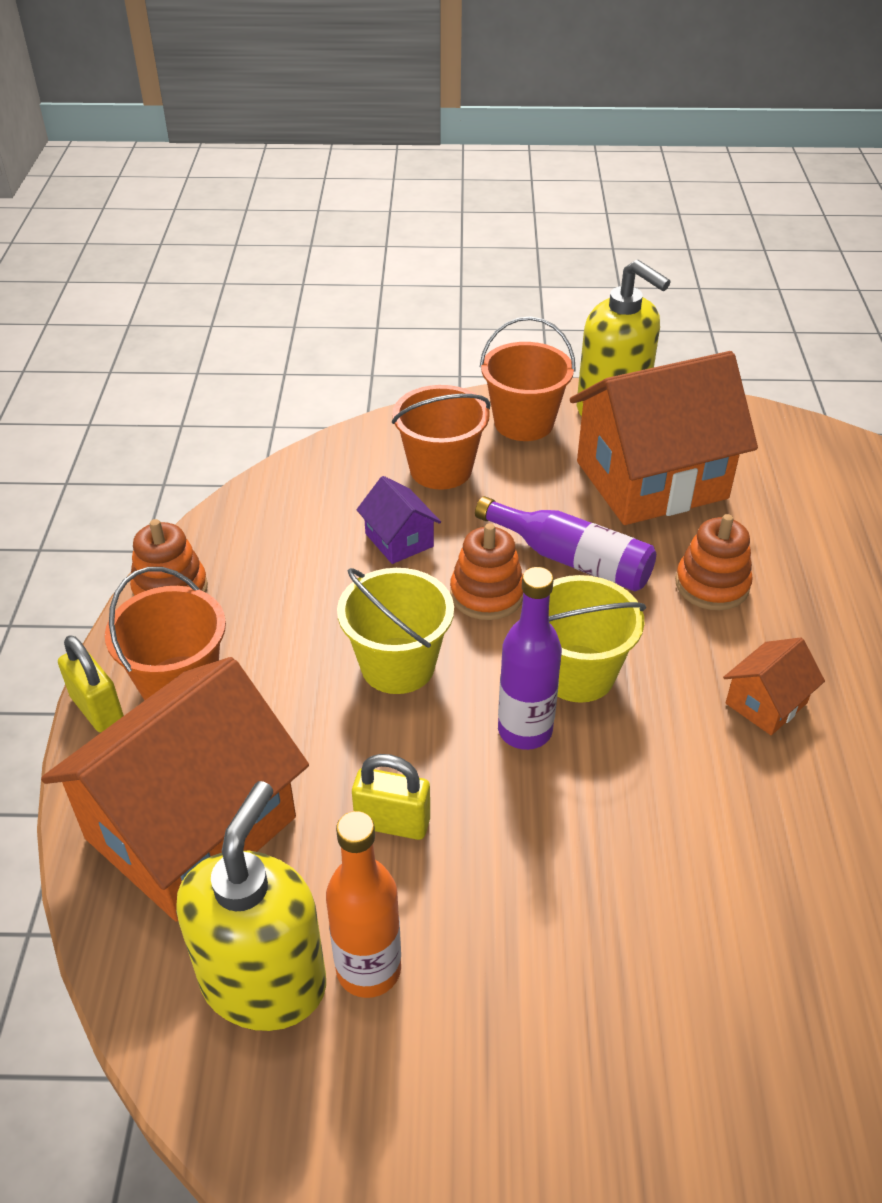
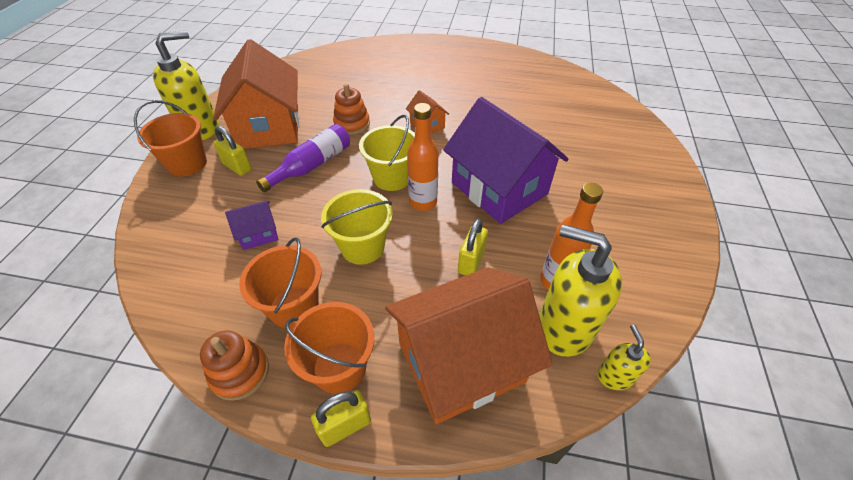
camera: 80 degrees left, 5 degrees up
(169, 1066) = (614, 376): none -> yellow soap dispenser
(191, 828) = (461, 362): orange house -> orange house turned 75 degrees counterclockwise
(441, 469) = (205, 206): orange bucket -> orange bucket (294, 307)
(487, 594) = (323, 201): orange stacking toy -> none
(525, 730) = (423, 202): purple bottle -> orange bottle
(535, 475) = (237, 167): none -> yellow padlock
(604, 855) = (499, 188): none -> purple house

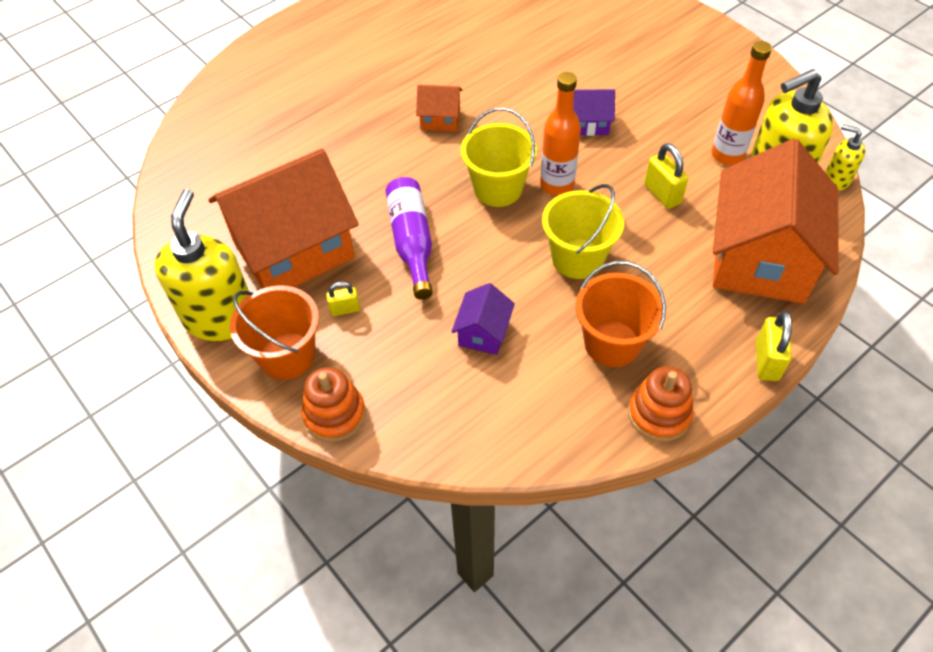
camera: 50 degrees left, 5 degrees up
(237, 167) = (345, 309): yellow padlock -> yellow padlock, size x0.64
(269, 127) = (293, 250): orange house -> orange house turned 60 degrees counterclockwise
(339, 367) = (706, 339): orange bucket -> none
(352, 124) = (371, 176): orange stacking toy -> orange stacking toy (335, 414)
(499, 188) = (589, 123): purple house -> purple house, size x0.43

